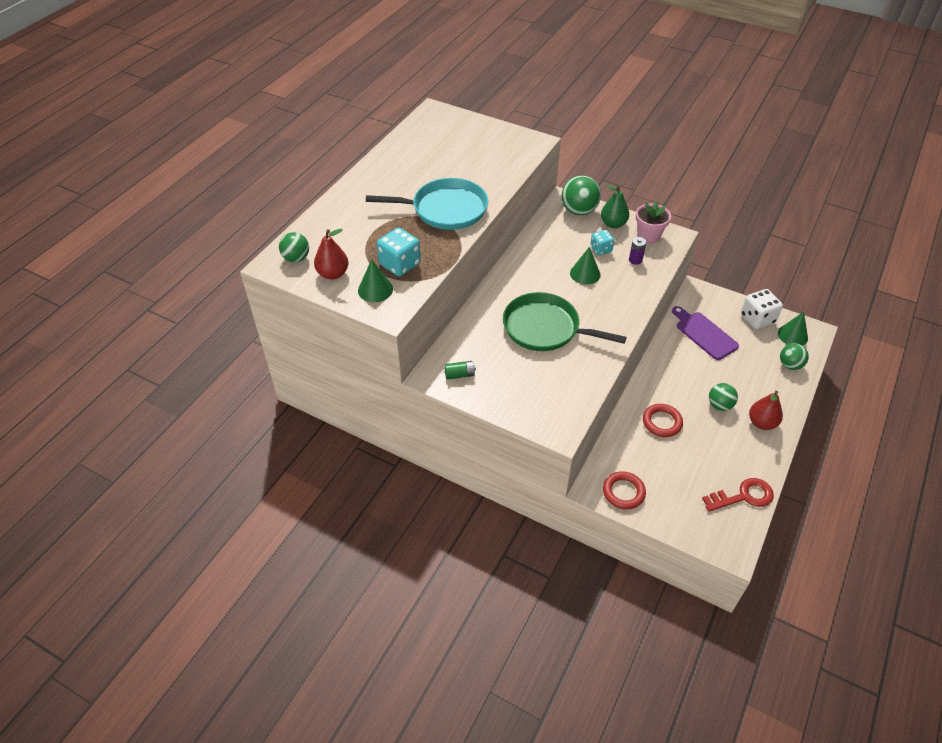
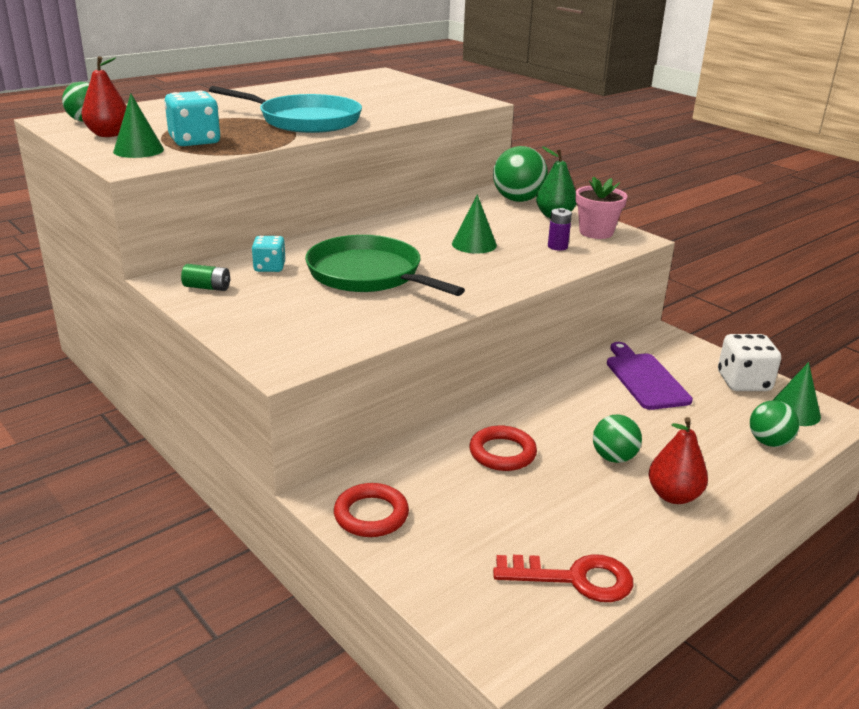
camera: 20 degrees right, 20 degrees down
(601, 249) = (516, 231): turquoise dice -> turquoise dice (269, 267)

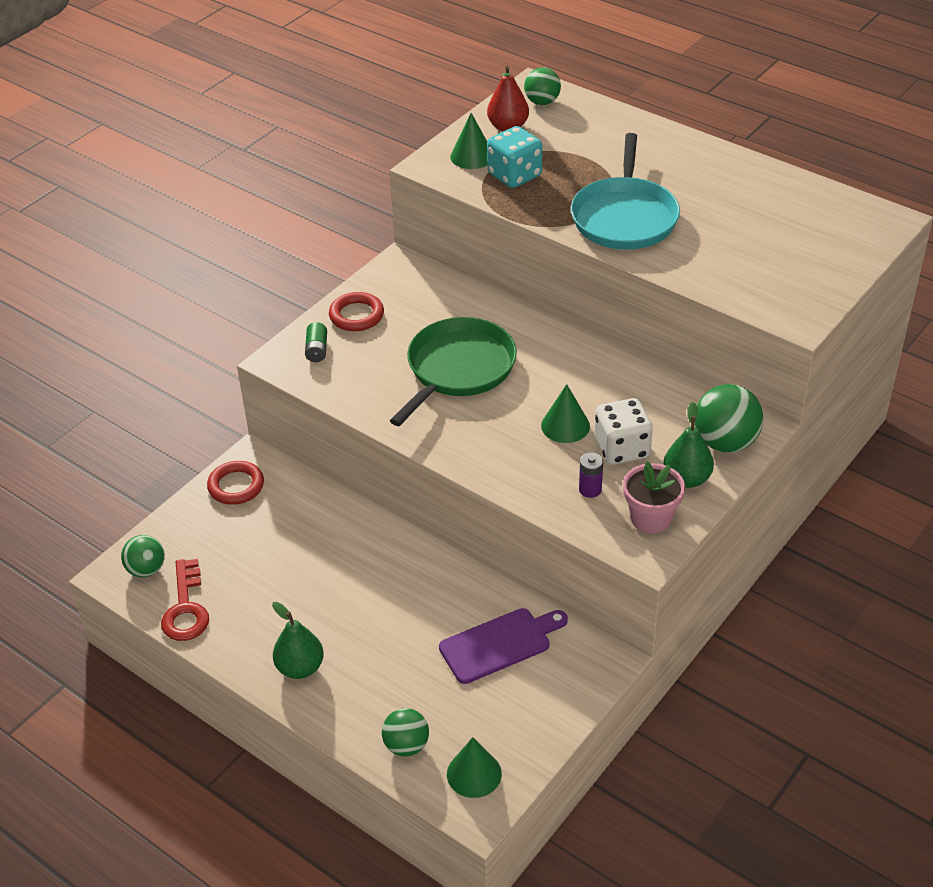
camera: 80 degrees right, 15 degrees up
(207, 287) = (394, 286): green battery -> green battery (317, 350)
(269, 267) = (448, 308): turquoise dice -> none
(502, 453) = (334, 549): red ring -> red ring (356, 315)
(613, 457) = (347, 624): green ball -> green ball (146, 569)
(673, 496) = (300, 667): red pear -> green pear
(743, 382) = (523, 731): white dice -> white dice (621, 449)

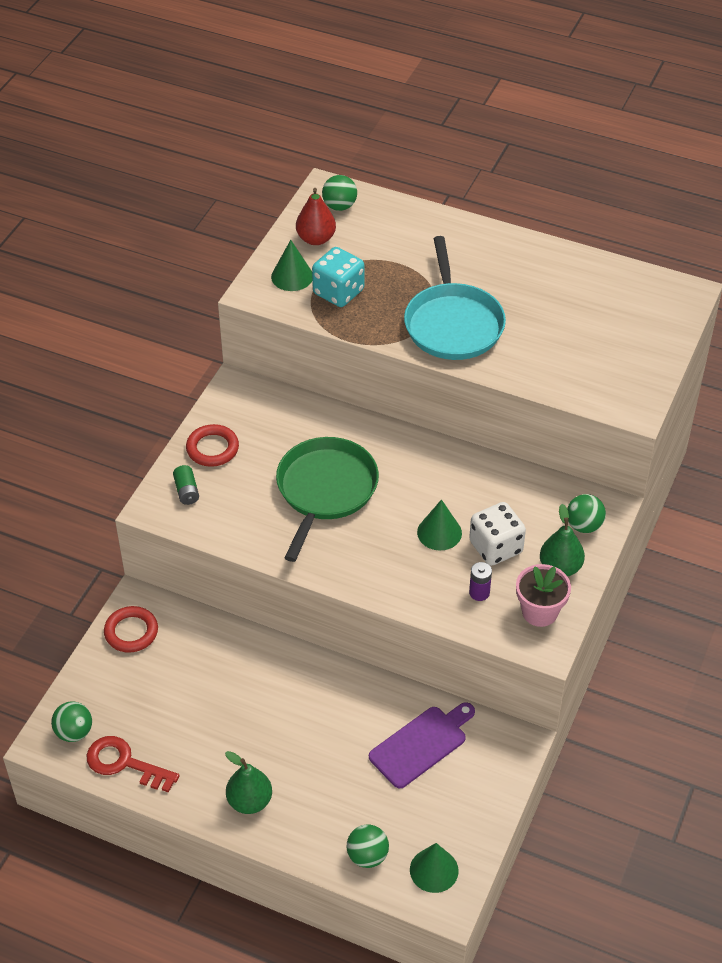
camera: 15 degrees left, 5 degrees up
(186, 608) = (125, 763): red key -> red key turned 135 degrees clockwise
(725, 442) = (584, 525): green ball -> green ball, size x0.64

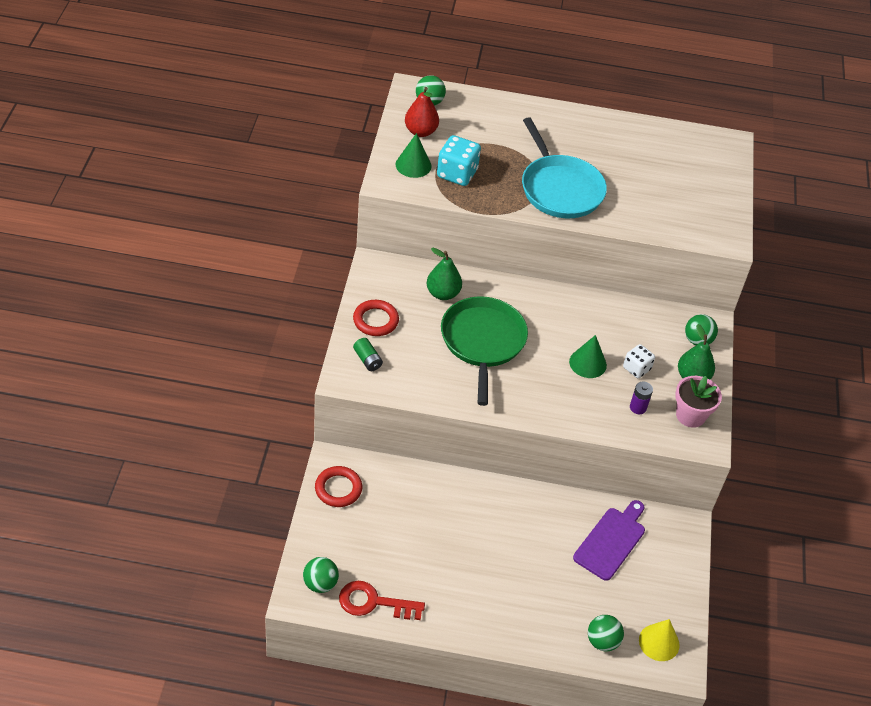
camera: 20 degrees left, 0 degrees up
(249, 801) = (490, 614): green pear -> green pear (443, 293)
(434, 870) = (659, 642): green cone -> yellow cone
(495, 547) = (636, 368): white dice -> white dice, size x0.63

